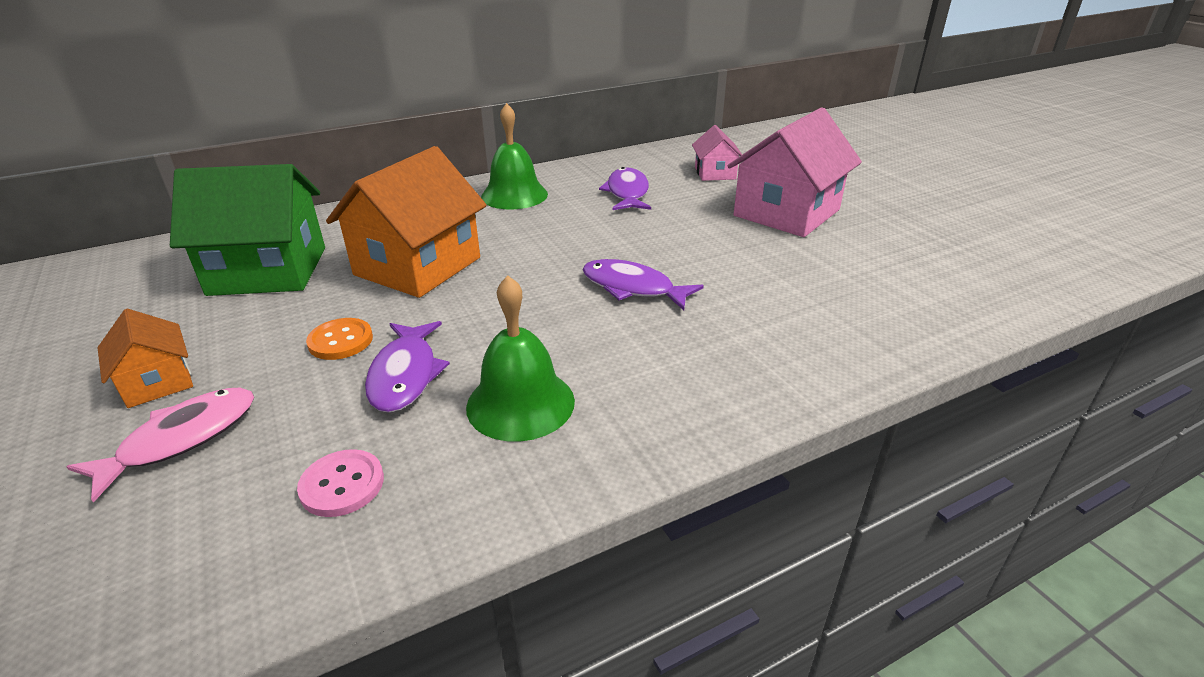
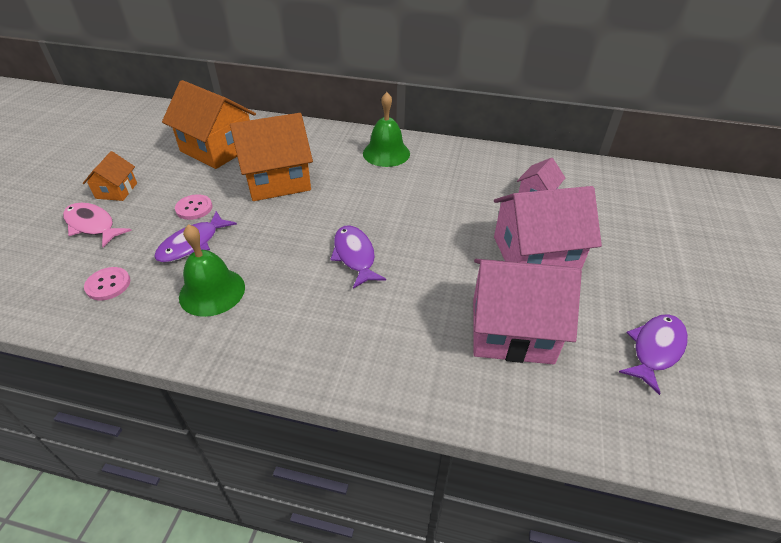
camera: 40 degrees right, 10 degrees up
(181, 439) = (92, 225): pink fish -> pink fish turned 135 degrees counterclockwise
(268, 270) = (218, 149): green house -> orange house
(340, 341) = (194, 208): orange button -> pink button
(627, 193) = (453, 183): purple fish -> purple fish (655, 349)
(861, 270) = (511, 330): none -> pink house

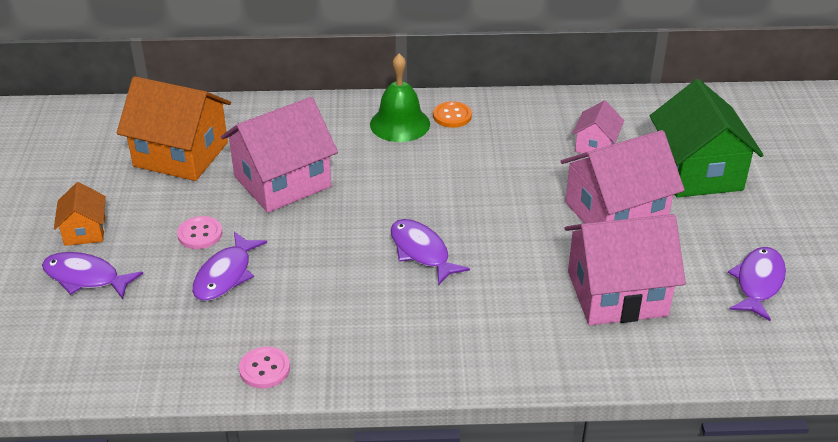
camera: 15 degrees left, 5 degrees down
(92, 225) = (86, 277): pink fish -> purple fish
(108, 285) = (156, 338): pink button -> pink button (264, 369)
(212, 291) = (282, 320): green bell -> none
(277, 180) = (282, 181): orange house -> pink house
(429, 154) = (452, 116): none -> orange button
(620, 232) = (697, 172): none -> green house

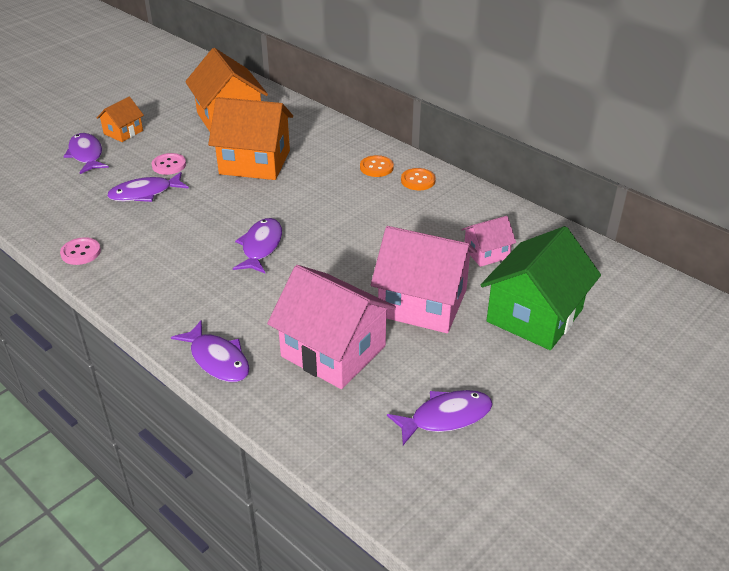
camera: 45 degrees right, 0 degrees up
(282, 181) = (255, 162): pink house -> orange house
(400, 124) = (376, 167): green bell -> orange button
(548, 364) = (217, 359): none -> purple fish

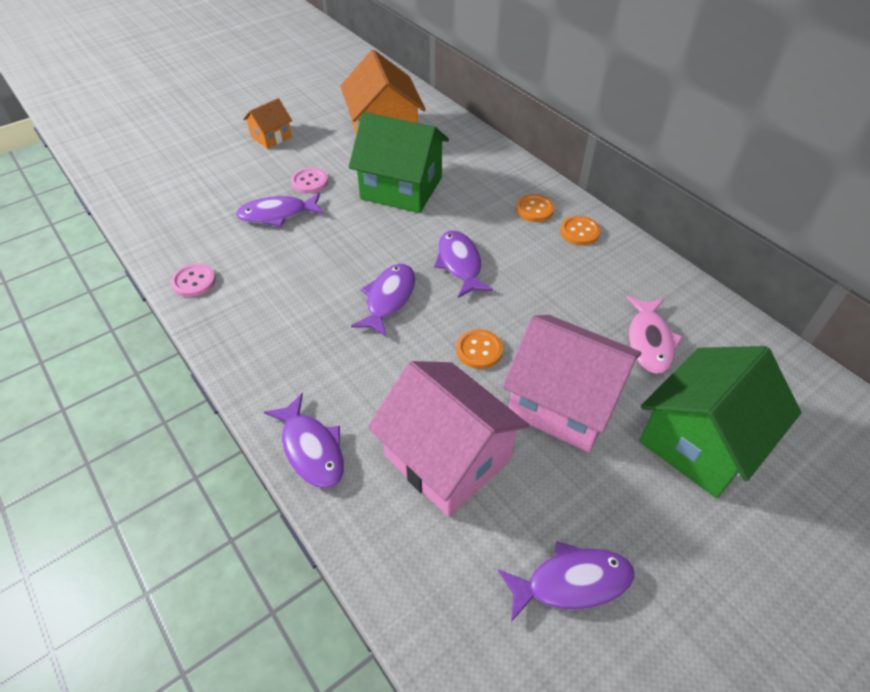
camera: 10 degrees right, 10 degrees up
(86, 155) = (228, 160): purple fish -> purple fish (460, 264)
(255, 162) = (401, 188): orange house -> green house
(346, 275) = (479, 350): none -> orange button
(486, 253) = (649, 341): pink house -> pink fish

